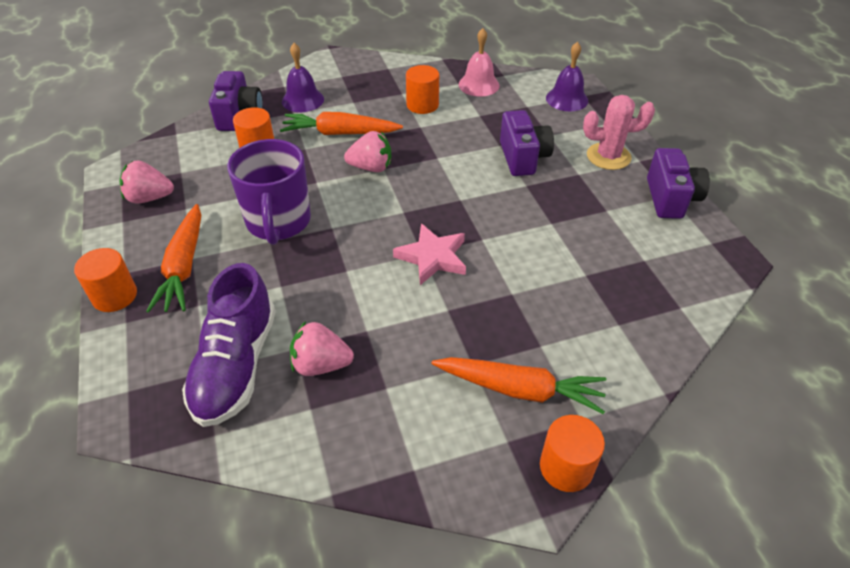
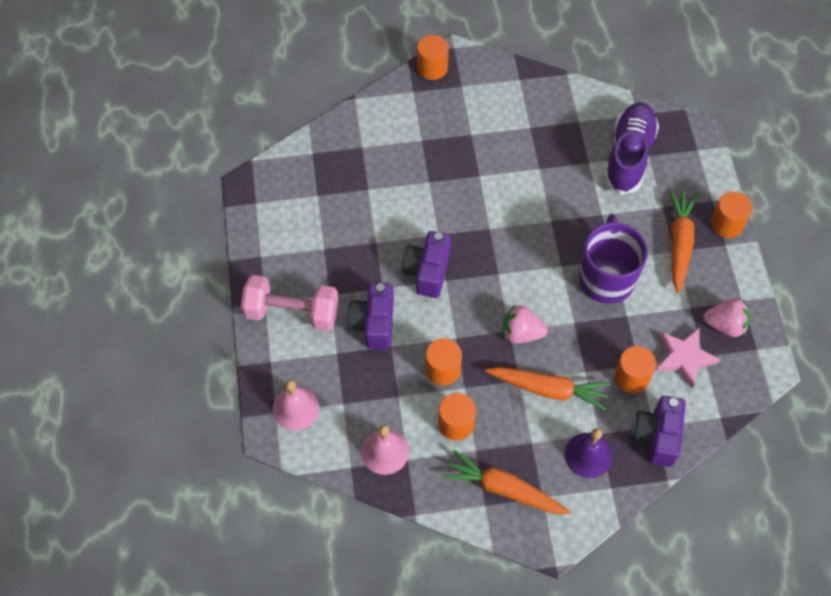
camera: 170 degrees left, 15 degrees up
(321, 364) = (572, 148): pink strawberry -> none
(432, 257) = (482, 222): pink star -> pink star (684, 358)
(444, 135) = (443, 369): none -> orange cylinder
(519, 389) = (445, 114): orange carrot -> orange carrot (504, 489)
(567, 99) = (295, 408): purple bell -> pink bell
(608, 156) = (292, 312): pink cactus -> pink dumbbell
(671, 198) = (262, 252): purple camera -> purple camera (427, 271)

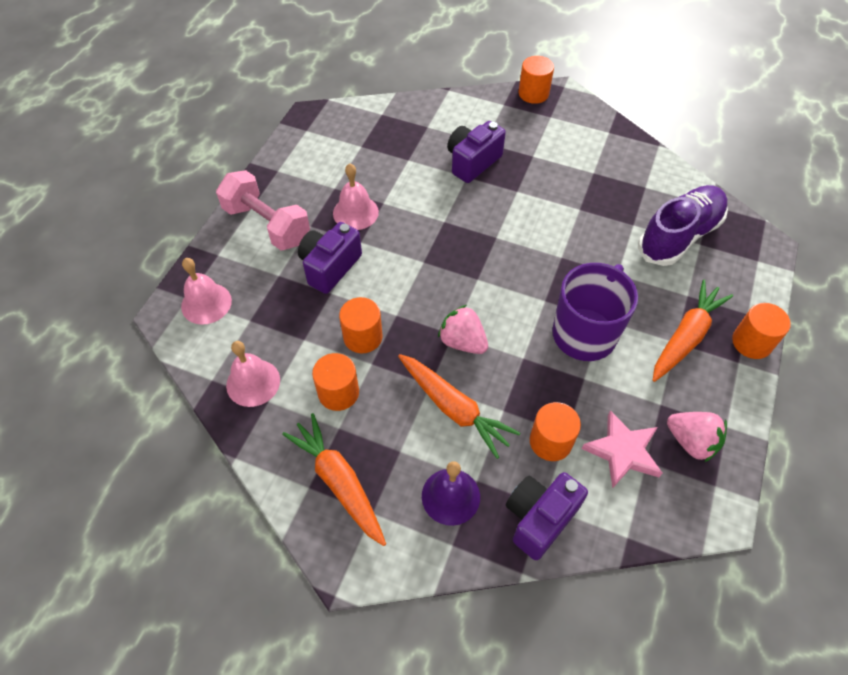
camera: 30 degrees right, 5 degrees down
(359, 263) = (355, 212): none -> pink bell
(427, 271) = (411, 247): purple camera -> purple camera (472, 162)

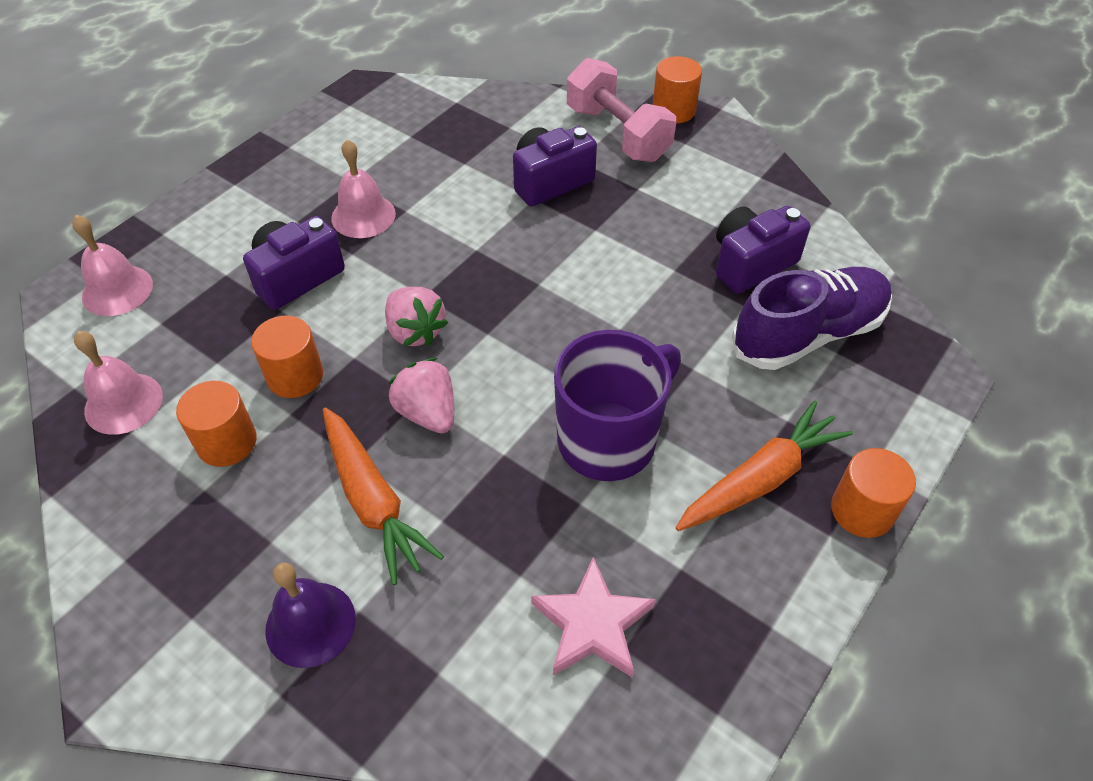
camera: 15 degrees right, 5 degrees down
(267, 225) = (243, 209): pink dumbbell -> pink dumbbell (617, 133)
(339, 482) = (167, 564): orange carrot -> none
(539, 518) = (423, 691): purple camera -> purple camera (751, 264)
(550, 441) = (490, 582): orange cylinder -> none
(691, 442) = (705, 636): pink strawberry -> pink strawberry (415, 331)

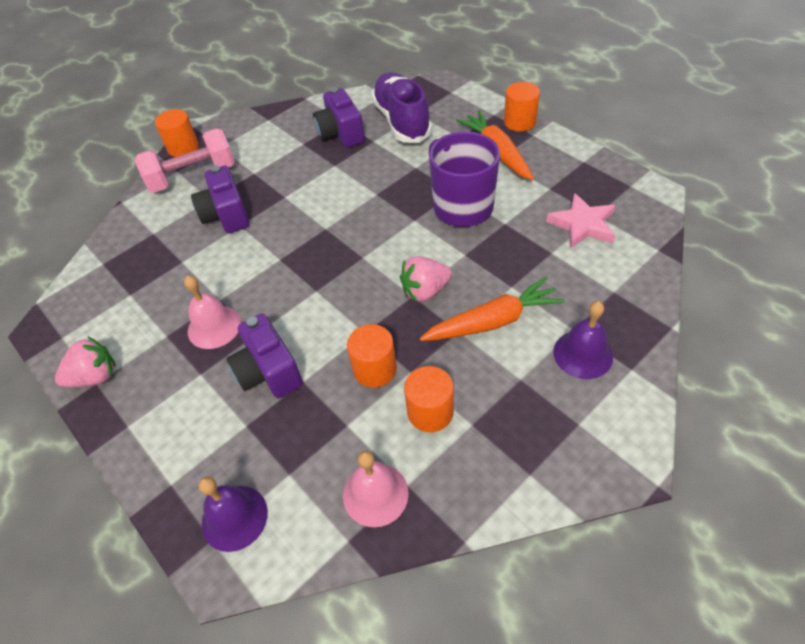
camera: 75 degrees left, 0 degrees up
(117, 290) = (234, 517): pink bell -> purple bell
(415, 331) = (350, 296): pink strawberry -> pink strawberry (95, 377)

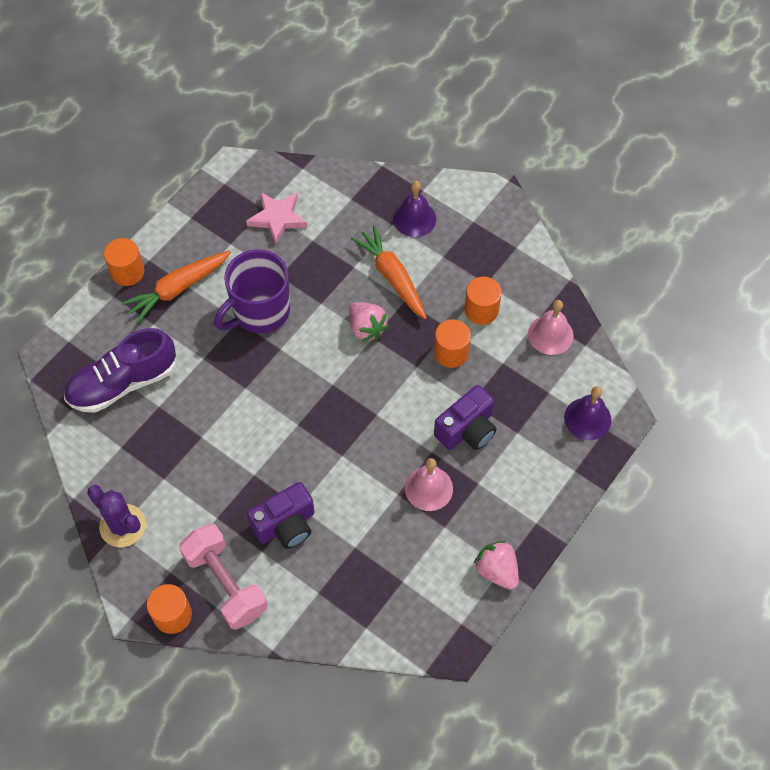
camera: 105 degrees left, 10 degrees up
(270, 122) = (122, 526): none -> purple cactus
(341, 134) = (146, 442): purple camera -> none

